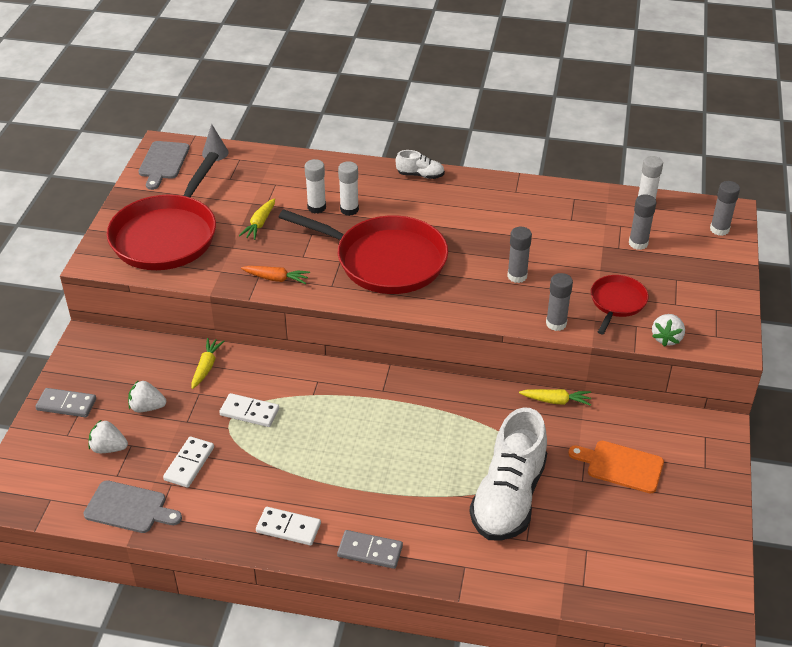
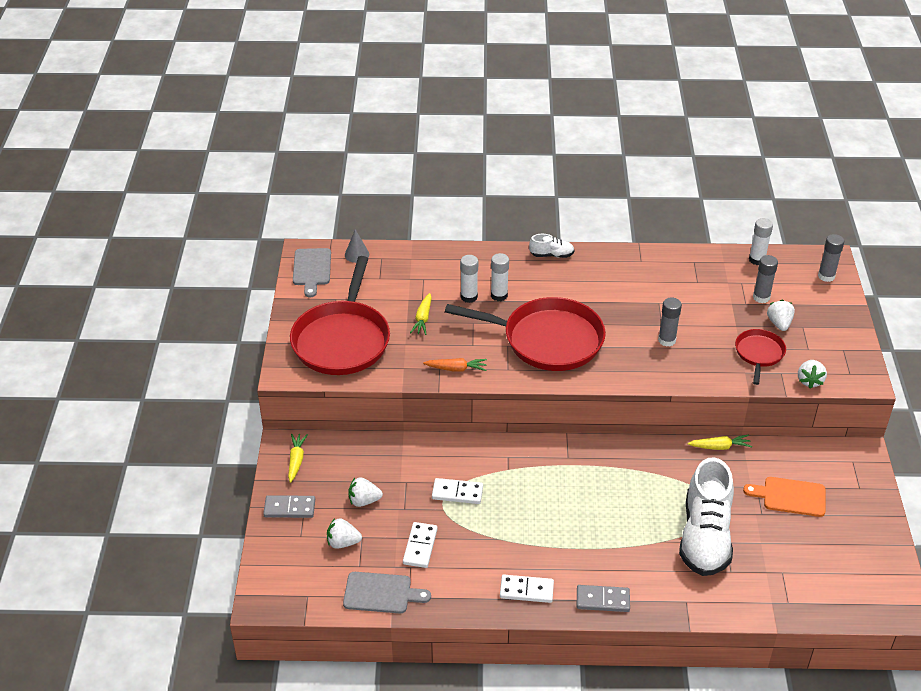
camera: 10 degrees left, 0 degrees up
(206, 367) = (404, 457): yellow carrot -> yellow carrot (296, 460)
(556, 323) = (713, 379): grey glue stick -> none
(650, 273) = (779, 323): none -> white strawberry

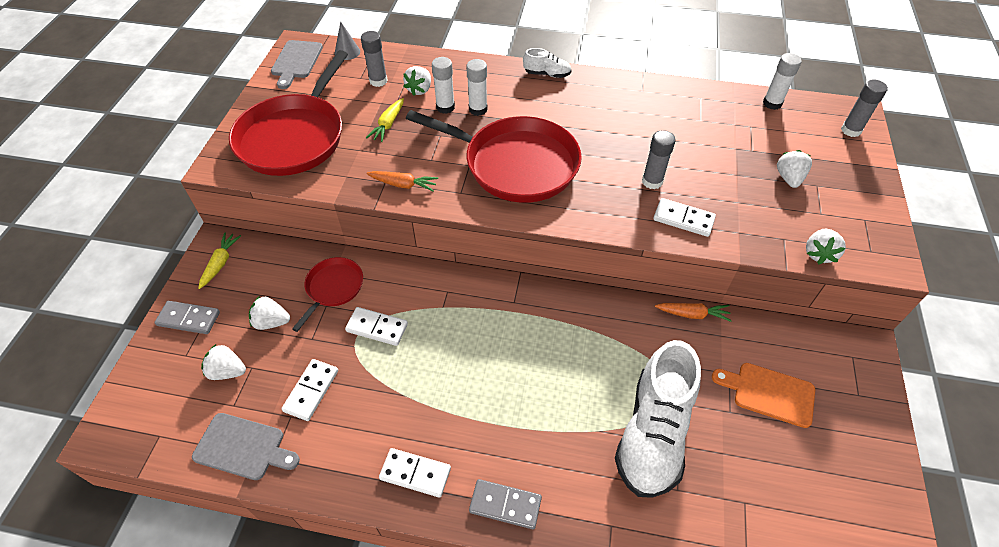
camera: 10 degrees right, 10 degrees up
(439, 283) = (419, 90): none -> white strawberry
(698, 368) = (683, 219): none -> white domino
(719, 447) = (692, 314): yellow carrot -> orange carrot
(759, 354) = (759, 211): red pan -> red pan (333, 288)
(761, 297) = (771, 145): grey glue stick -> grey glue stick (378, 81)

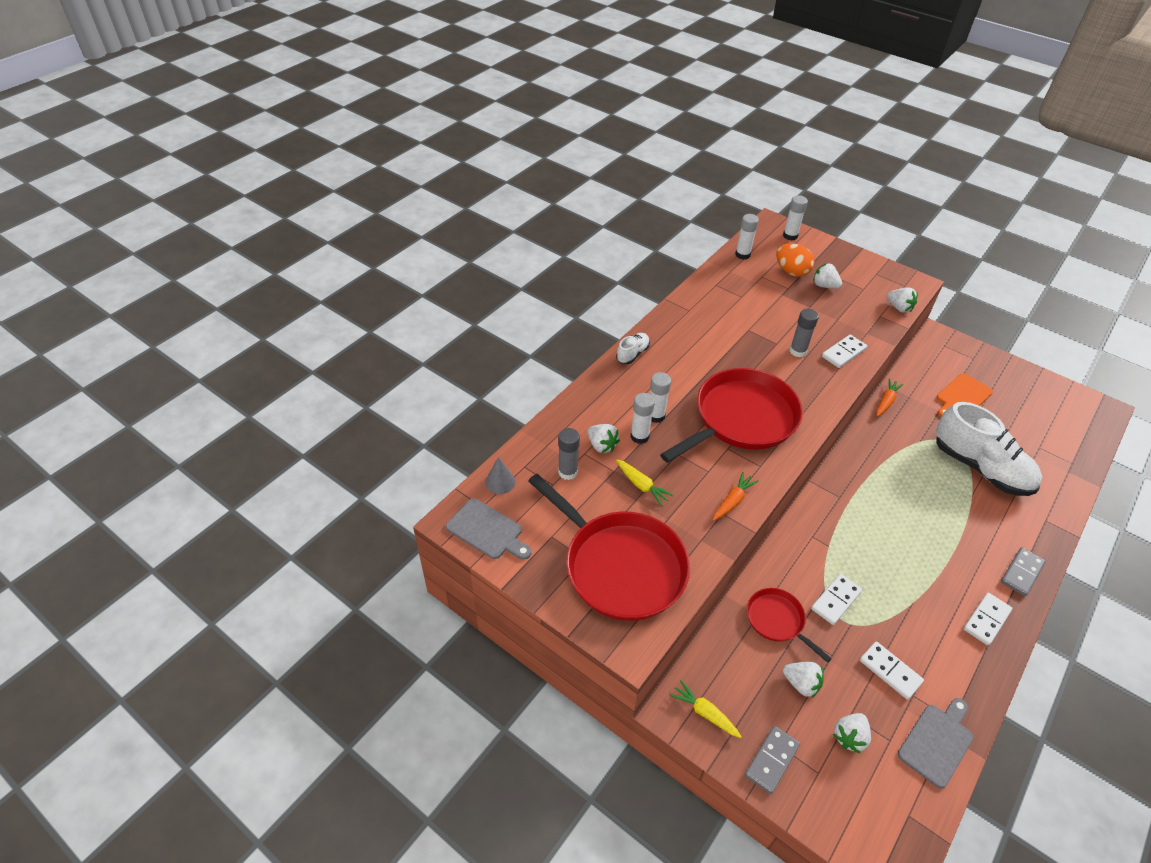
camera: 65 degrees left, 5 degrees down
(271, 322) = (801, 684): white strawberry -> white strawberry turned 90 degrees counterclockwise
(784, 146) = (791, 271): none -> orange egg
(851, 130) = (790, 236): grey glue stick -> white glue stick

